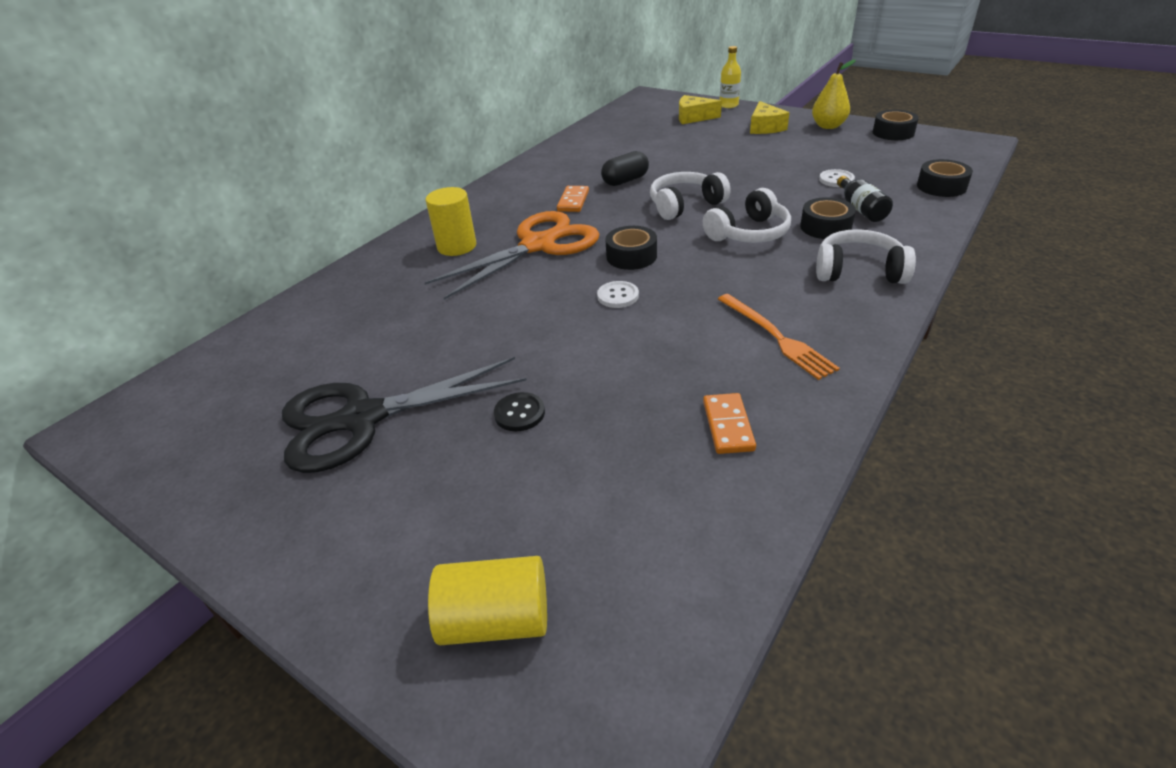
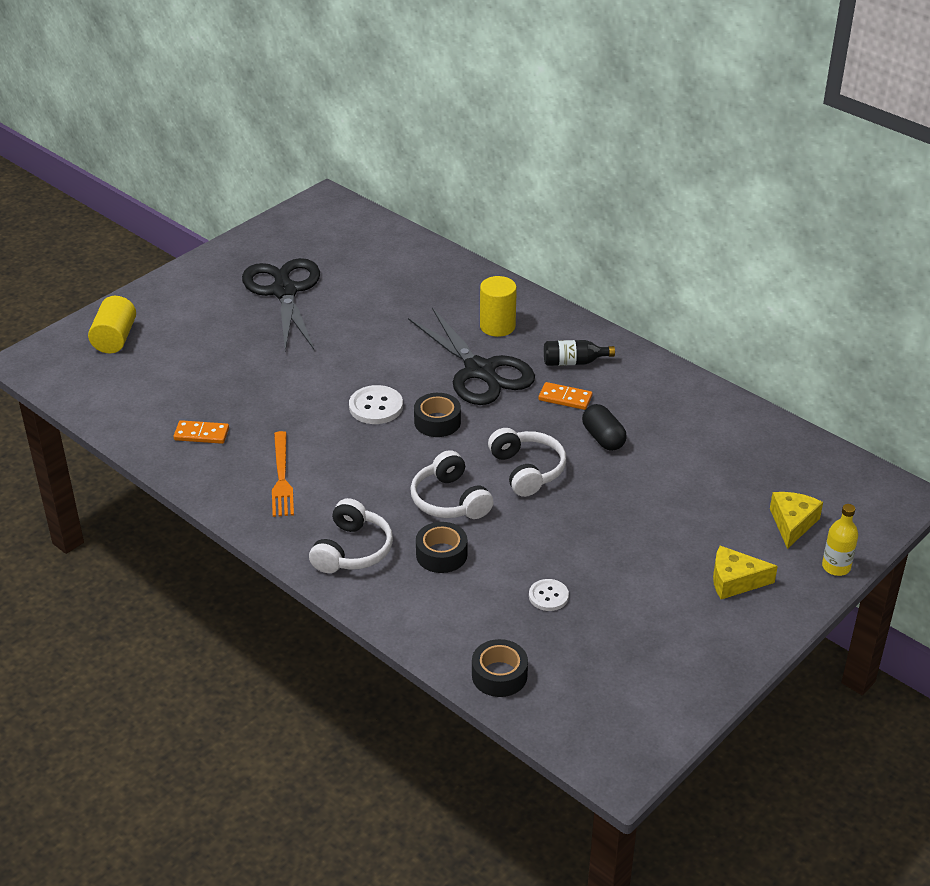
camera: 95 degrees right, 0 degrees up
(519, 413) = (258, 351): black button -> none
(538, 245) = (480, 371): orange scissors -> black scissors
(618, 296) = (376, 407): white button -> white button, size x1.55
(776, 337) = (282, 477): orange fork -> orange fork turned 75 degrees counterclockwise
(828, 126) = (722, 642): yellow pear -> none
(861, 209) = (469, 591): black bottle -> black bottle (573, 362)
(893, 133) = (679, 697): black tape -> none

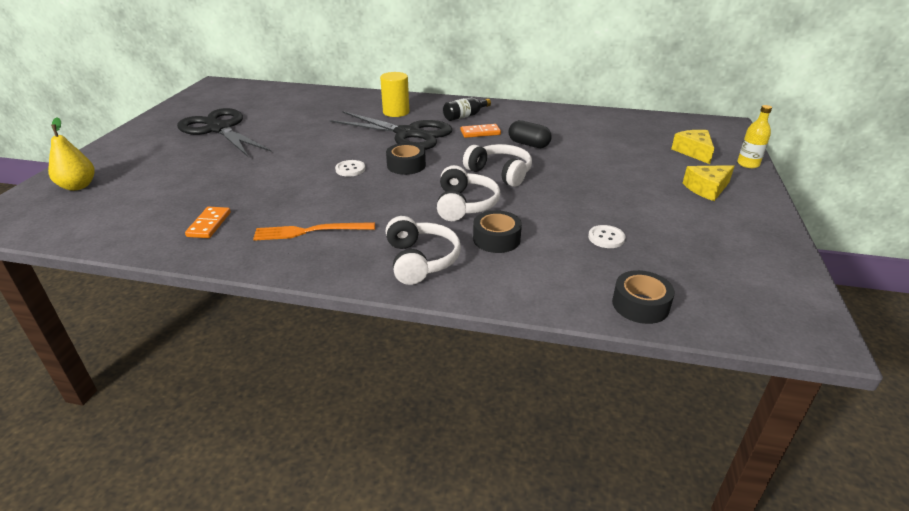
camera: 30 degrees left, 5 degrees down
(115, 338) = (78, 186): yellow cylinder -> yellow pear
(201, 434) = (209, 224): orange domino -> orange domino turned 60 degrees counterclockwise
(282, 477) = (310, 231): orange fork -> orange fork turned 120 degrees clockwise
(376, 407) = (350, 169): white button -> white button, size x0.65
(450, 500) = (465, 205): white headphones -> white headphones turned 120 degrees counterclockwise

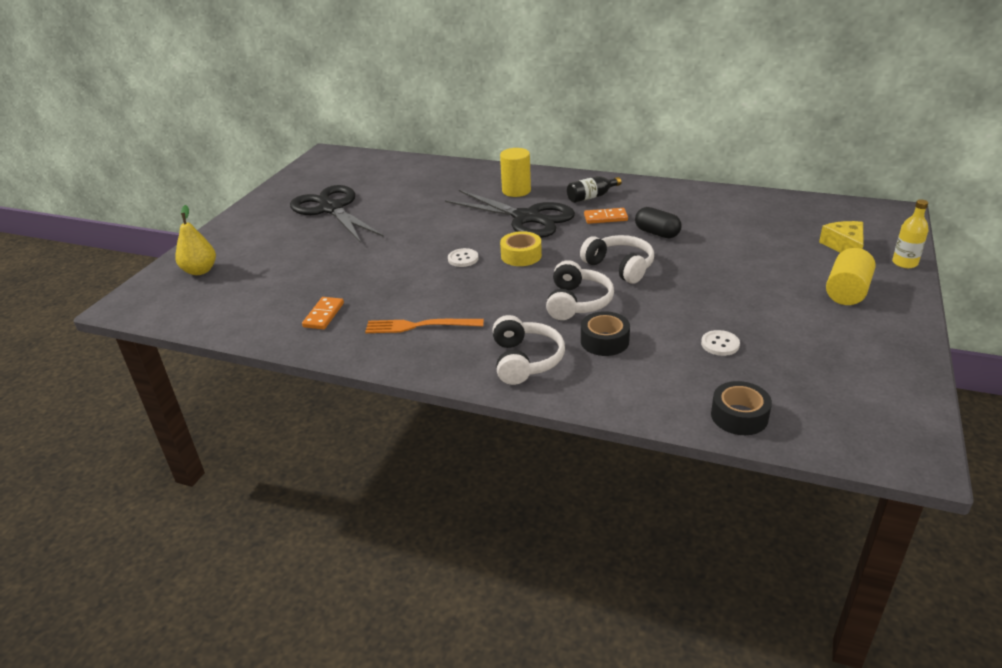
camera: 10 degrees right, 0 degrees up
(406, 165) = (521, 255): black tape -> yellow tape
(707, 189) = (847, 292): yellow cheese -> yellow cylinder

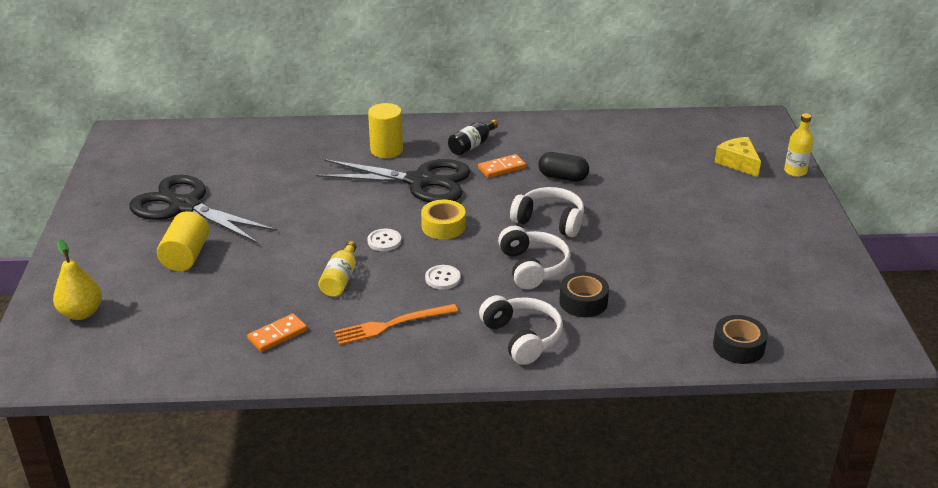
camera: 25 degrees left, 0 degrees up
(324, 315) = (277, 335): orange domino -> orange domino turned 60 degrees clockwise
(405, 282) = (340, 279): none -> yellow bottle
(720, 344) = (686, 283): white button -> white button (442, 278)
(847, 292) = (763, 209): yellow cylinder -> yellow cylinder (186, 256)

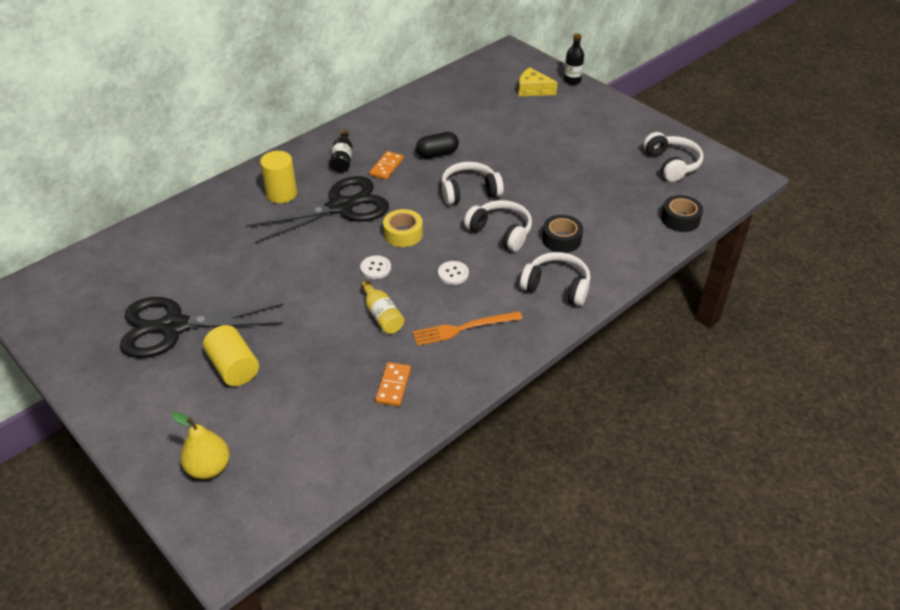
camera: 40 degrees left, 10 degrees up
(392, 325) = (463, 328): orange fork -> orange fork turned 45 degrees clockwise
(795, 171) = (572, 80): yellow bottle -> black bottle
(802, 294) = (671, 164): none -> white headphones

